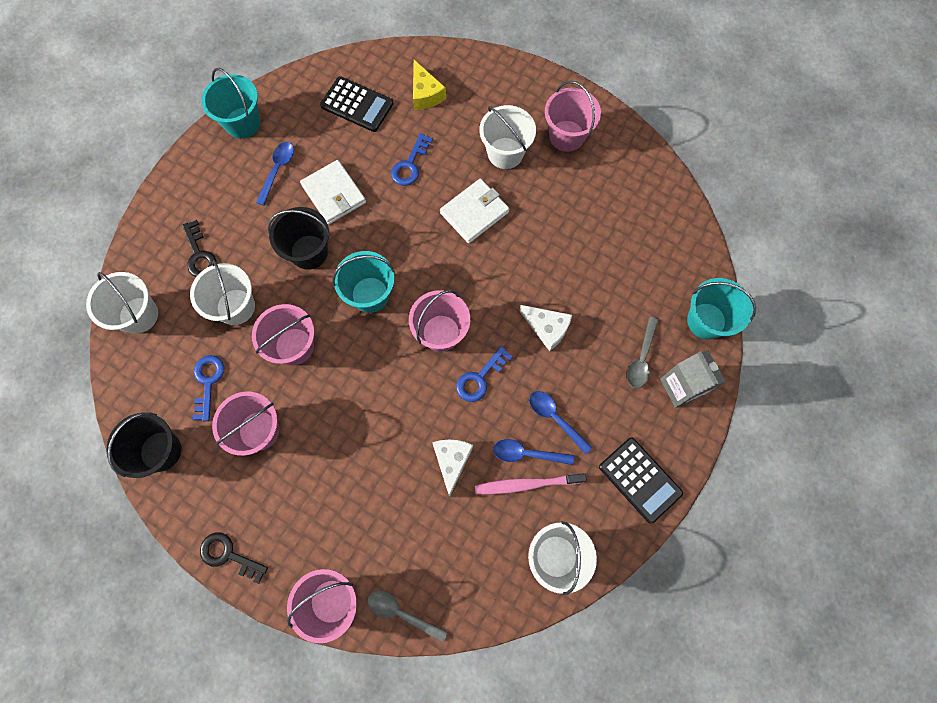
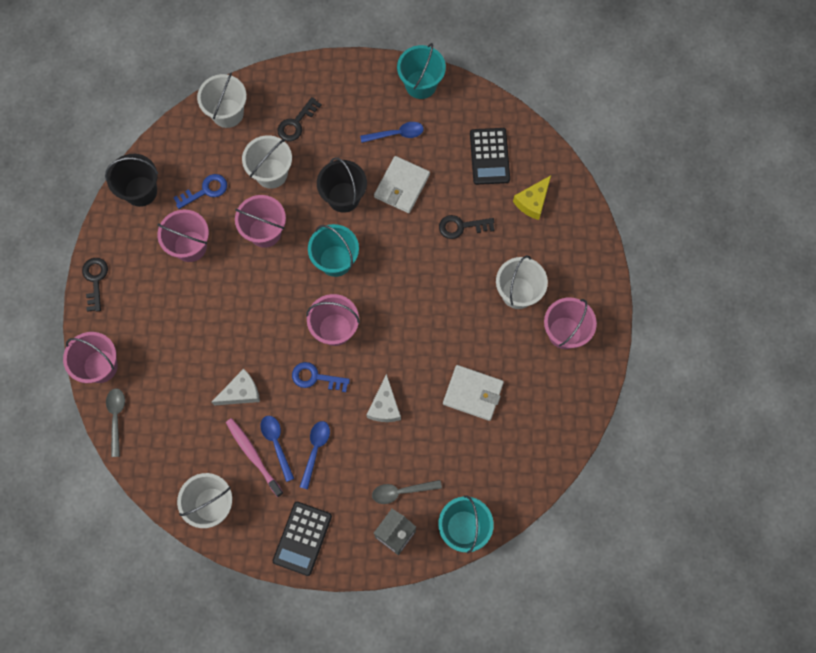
camera: 60 degrees right, 0 degrees up
(410, 164) = (461, 226): blue key -> black key
(474, 212) = (450, 298): white wallet -> white wallet (473, 393)

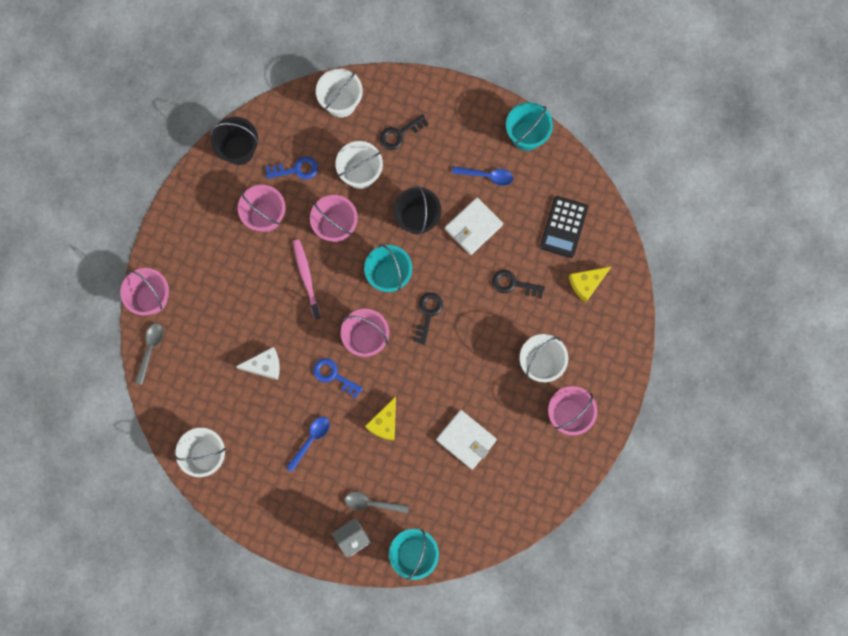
camera: 20 degrees right, 5 degrees up
(95, 280) = (172, 219): black key -> black key (428, 314)
(253, 456) = (256, 426): pink toothbrush -> pink toothbrush (306, 278)
(276, 444) = (279, 422): blue spoon -> none
(302, 538) = (272, 512): black calculator -> none
(384, 406) = (384, 423): white cheese -> yellow cheese

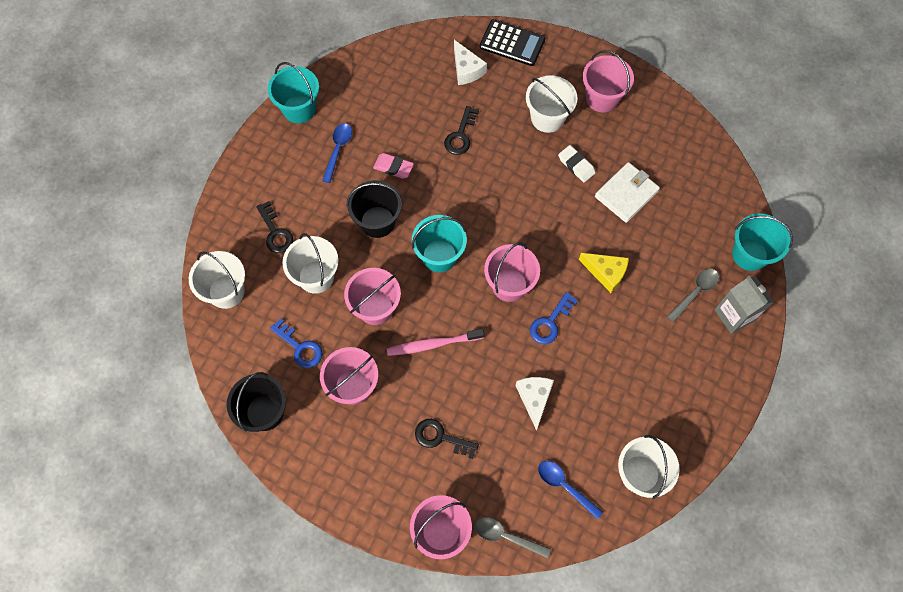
camera: 85 degrees left, 10 degrees down
(296, 169) = (300, 347): blue key -> blue key turned 135 degrees clockwise
(310, 440) = (623, 352): blue spoon -> blue spoon (565, 486)
(372, 503) = (695, 292): grey spoon -> grey spoon turned 150 degrees counterclockwise
(428, 314) = (486, 220): black key -> black key (441, 438)
(473, 227) = (393, 167): white wallet -> pink eraser
(492, 392) = (576, 165): none -> white eraser
(563, 227) = (404, 84): black calculator -> black calculator (512, 43)
(586, 283) = (466, 69): yellow cheese -> white cheese

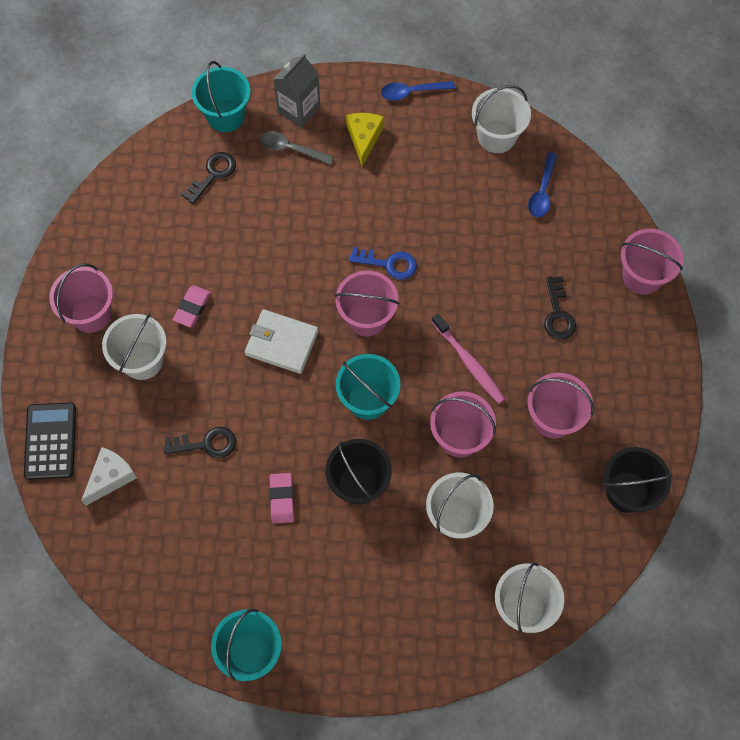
camera: 115 degrees left, 0 degrees up
(275, 232) = (426, 591): black key -> black key (213, 174)
(300, 347) = (542, 492): blue key -> none
(338, 150) = (287, 574): blue spoon -> blue spoon (412, 92)
(506, 536) = (614, 221): grey spoon -> none
(534, 398) = (474, 248): white cheese -> none
(576, 165) = (192, 308): white eraser -> pink eraser
(606, 273) = (308, 233): yellow cheese -> yellow cheese (364, 138)
(626, 194) = (206, 247): white wallet -> white wallet (282, 343)

